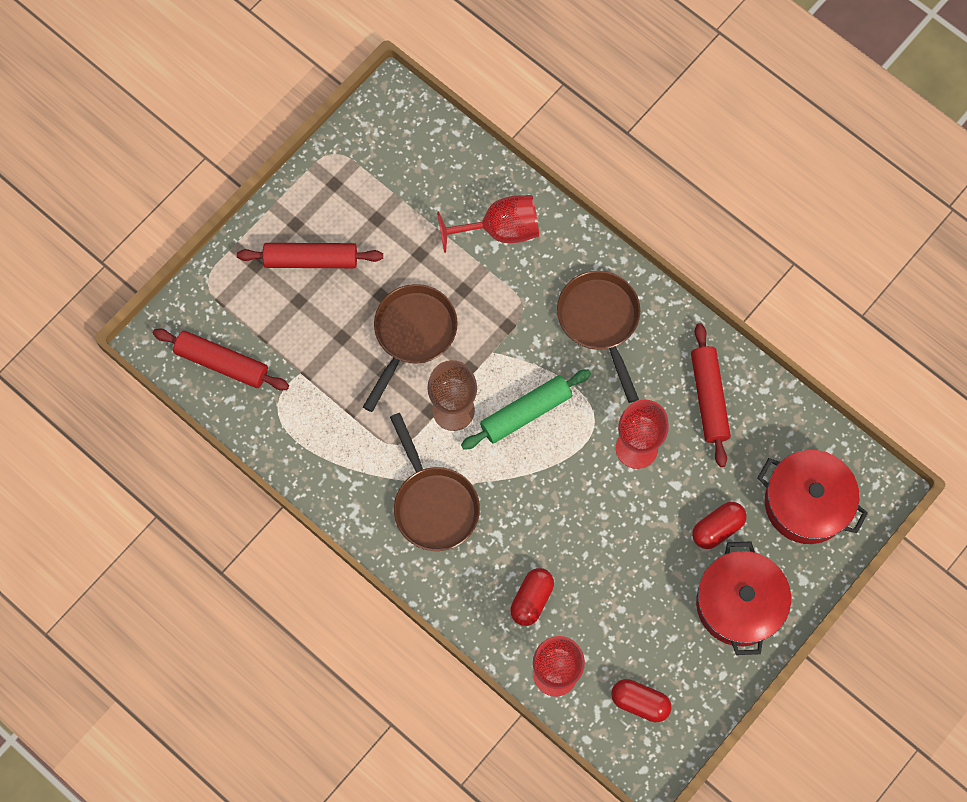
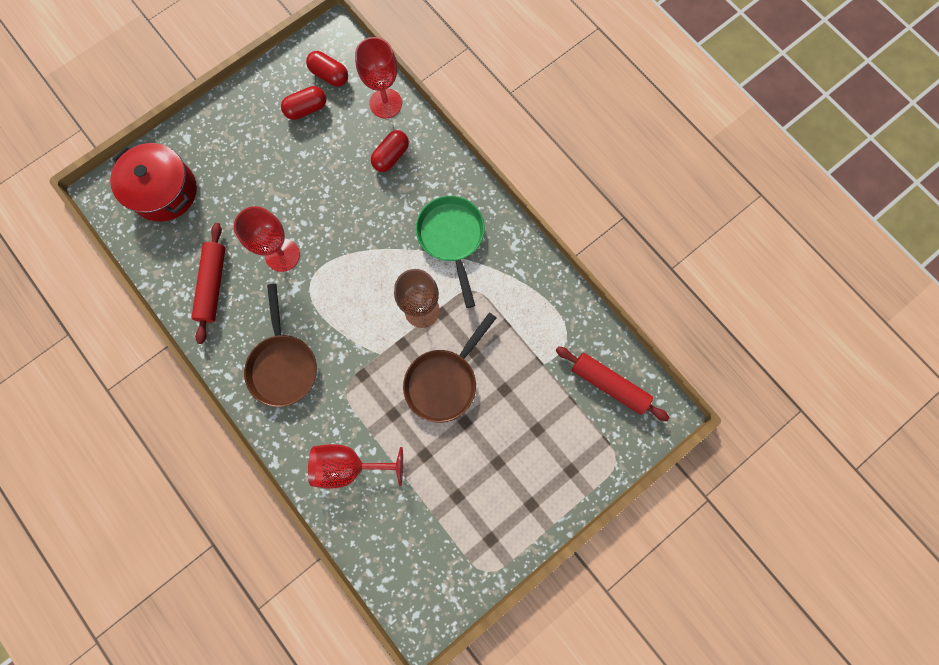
camera: 170 degrees left, 5 degrees up
(311, 259) = (521, 467): red rolling pin -> none
(433, 504) = (452, 238): brown pan -> green pan
(526, 412) = (363, 298): green rolling pin -> none
(717, 528) = (238, 184): red capsule -> red capsule (306, 109)
(739, 603) = (239, 128): red pot -> none

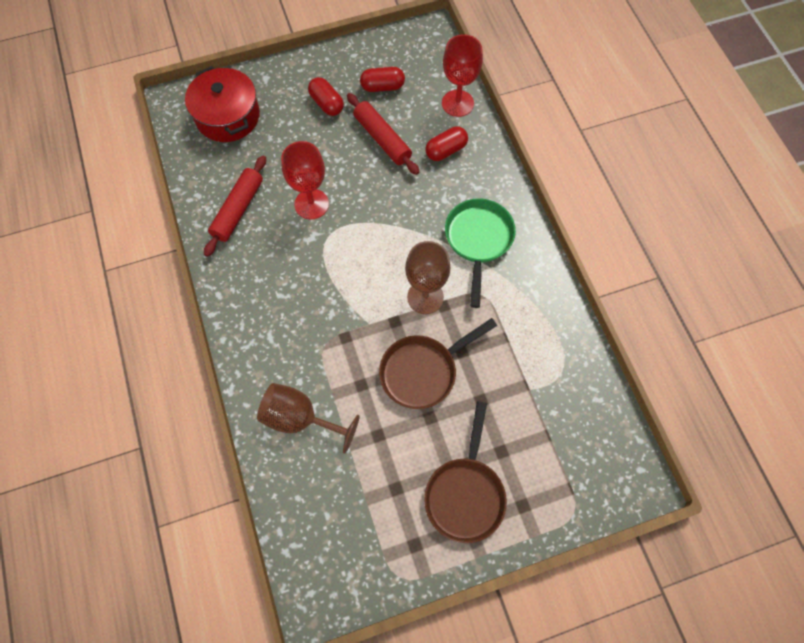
camera: 20 degrees right, 10 degrees down
(283, 365) = (274, 302): brown pan -> brown pan (465, 493)
(329, 75) = (414, 65): red capsule -> red capsule (326, 104)
(349, 465) = (300, 418): red goblet -> brown goblet
(609, 384) = (591, 433): red rolling pin -> red rolling pin (382, 139)

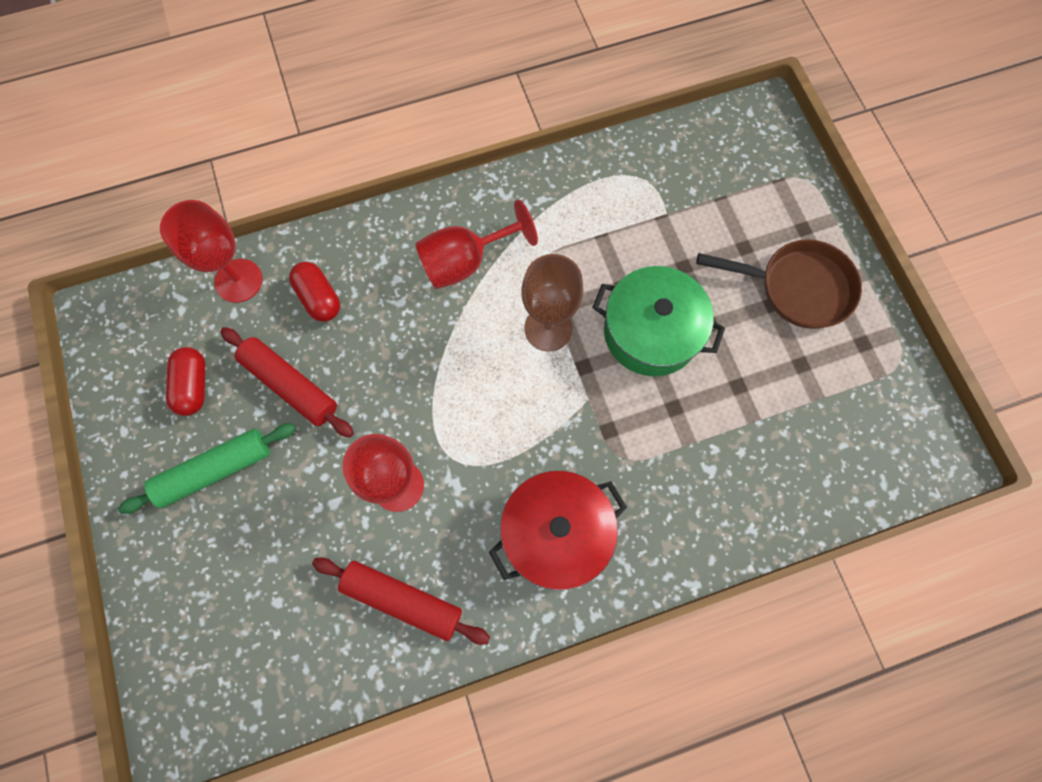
camera: 90 degrees left, 5 degrees up
(227, 116) = (220, 635): red pot -> red pot (556, 533)
(300, 418) = (725, 484): brown goblet -> none
(326, 104) = (215, 470): red capsule -> green rolling pin
(382, 139) = (290, 385): red rolling pin -> red rolling pin turned 75 degrees clockwise
(423, 371) = (651, 332): brown pan -> green pot
(478, 241) = (465, 262): green pan -> red goblet

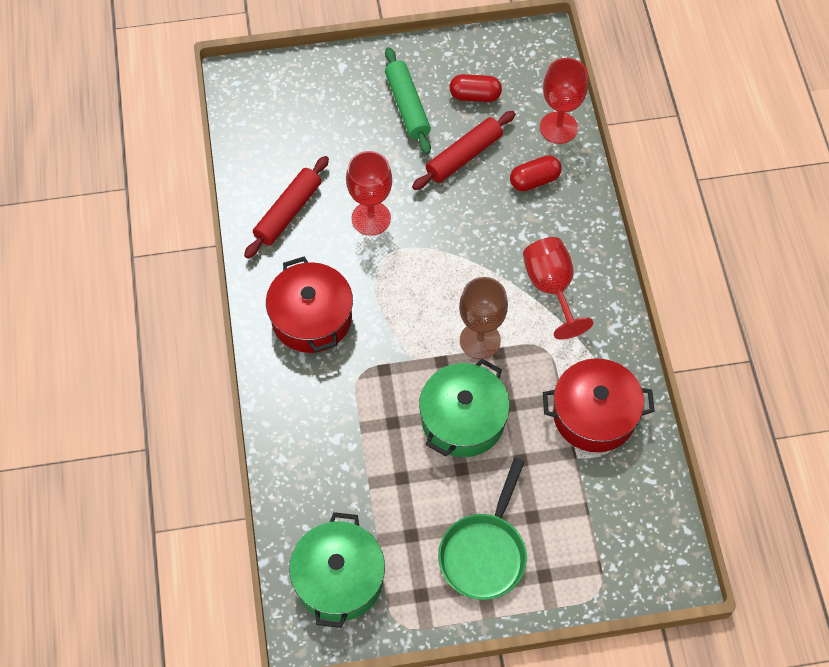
camera: 100 degrees right, 10 degrees down
(613, 202) = (594, 415): none -> red pot
(797, 287) = (485, 553): brown pan -> green pan
(874, 432) = (339, 579): none -> green pot

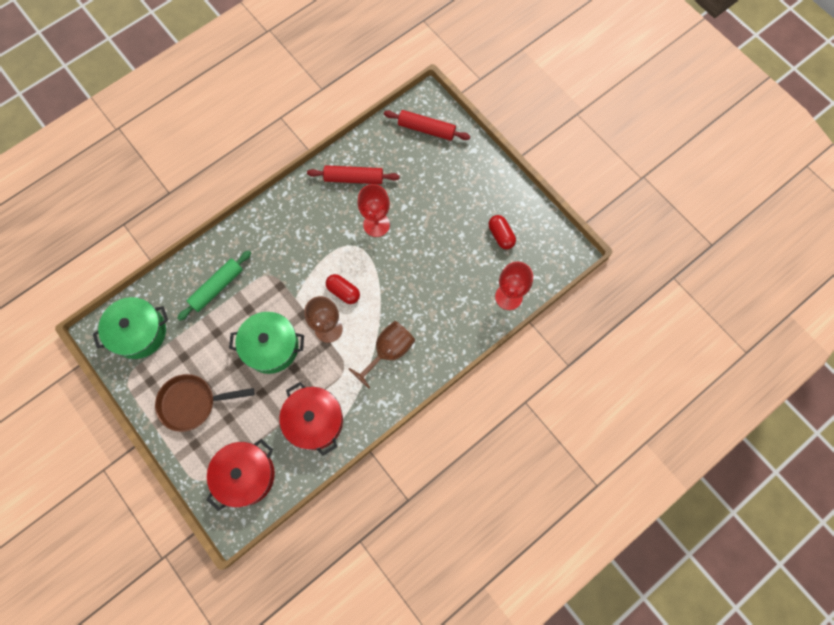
camera: 60 degrees right, 10 degrees up
(311, 318) = (292, 229): red pot -> red pot (245, 475)
(407, 106) = (468, 201): green rolling pin -> green rolling pin (217, 287)
(464, 156) = (452, 252): red rolling pin -> red rolling pin (426, 129)
(485, 553) = (192, 403): green pan -> brown pan
(534, 180) = (460, 302): red capsule -> red capsule (343, 292)
(551, 288) = (388, 352): red goblet -> brown goblet

